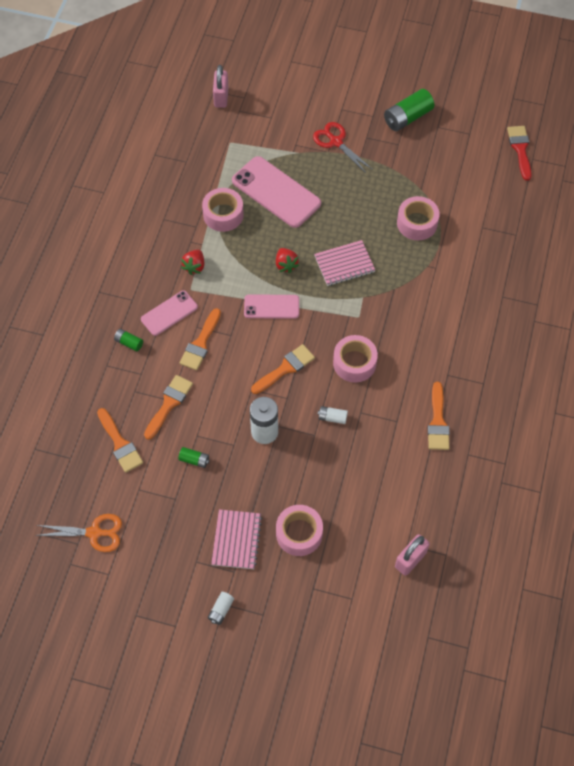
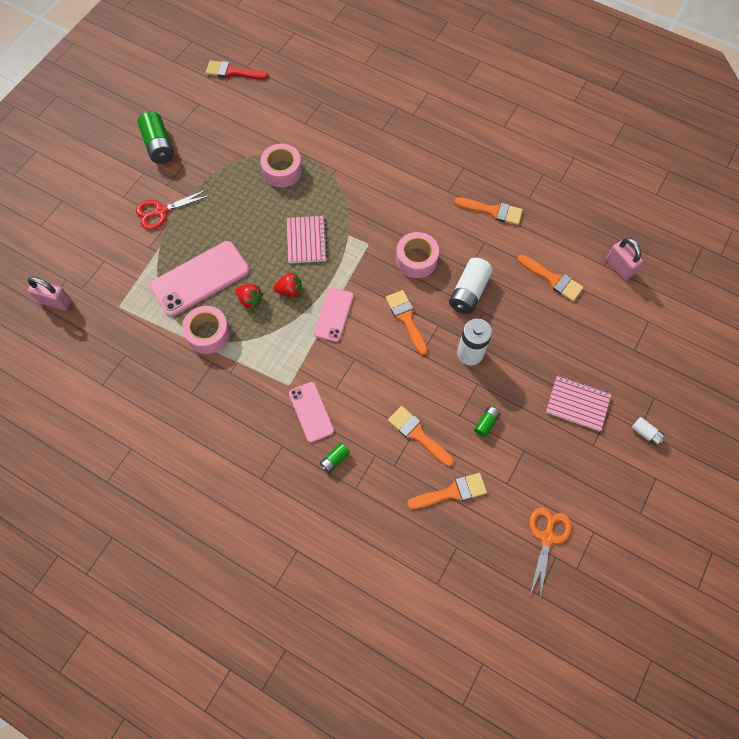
camera: 75 degrees left, 5 degrees up
(194, 266) = (262, 375): red strawberry -> red strawberry (250, 300)
(200, 343) = (356, 389): orange brush -> orange brush (553, 279)
(299, 533) = (580, 348): pink tape -> none
(332, 418) = (469, 292): white battery -> white battery, size x1.96

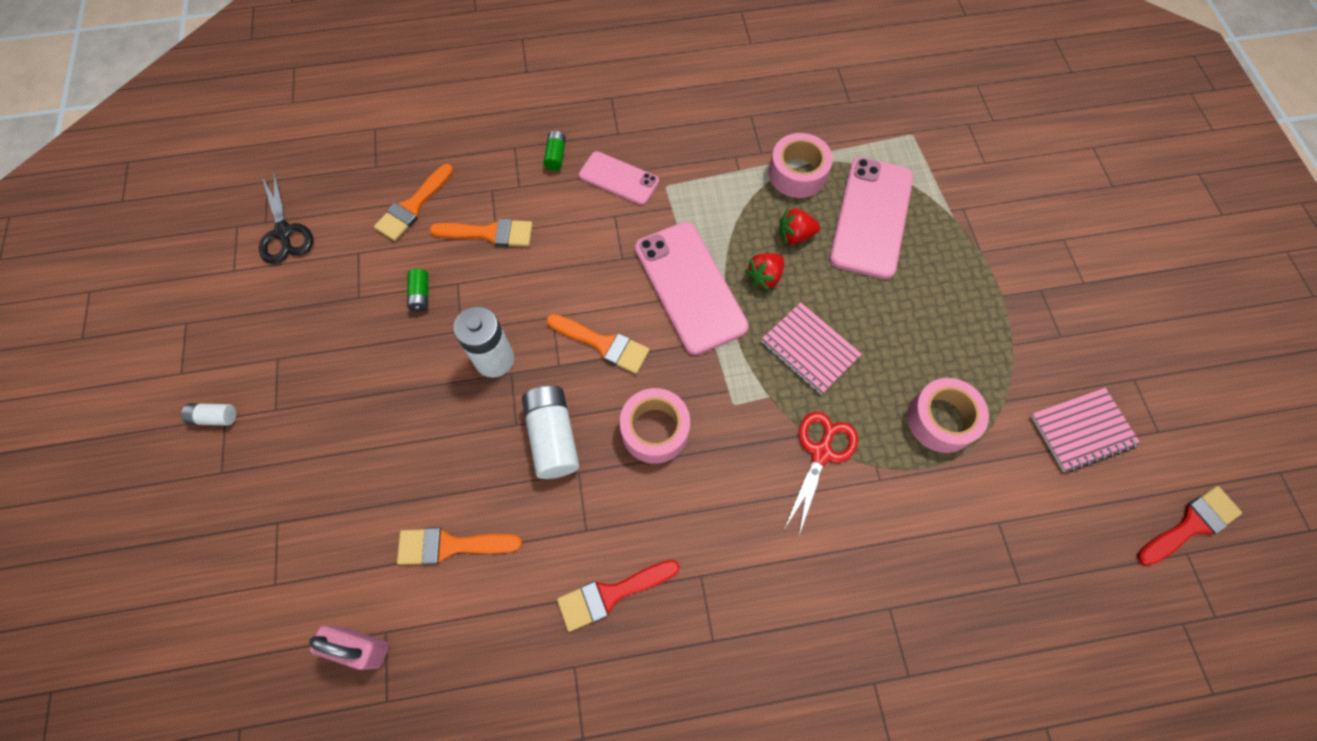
camera: 140 degrees right, 0 degrees up
(55, 301) = (973, 96): pink padlock -> none
(159, 145) = (1117, 330): green battery -> none
(161, 211) = (1004, 254): red scissors -> red scissors (821, 453)
(334, 314) = (689, 287): pink phone -> pink phone, size x1.71
(493, 211) = (611, 594): orange brush -> red brush
(547, 537) = (284, 232): orange scissors -> black scissors
(577, 403) = (321, 393): pink notebook -> pink notebook (1082, 431)

